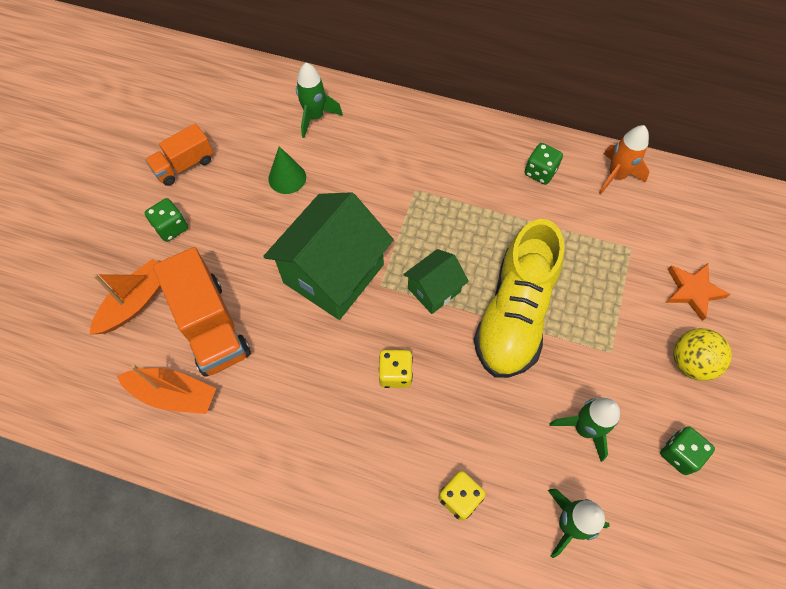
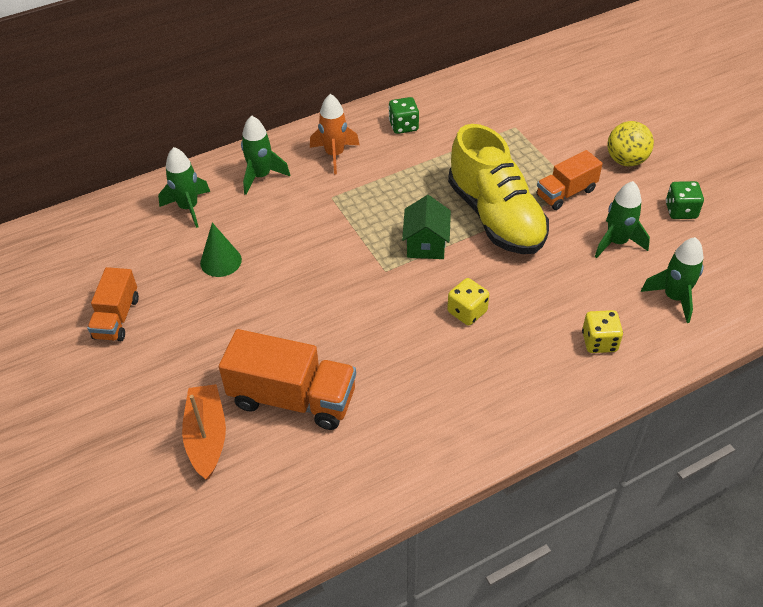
camera: 45 degrees left, 15 degrees down
(171, 227) = (166, 365): green dice -> none
(173, 394) = (325, 464): orange boat -> none
(333, 274) = (342, 291): green house -> none
(388, 131) = (261, 176): none -> green rocket
(598, 345) = (566, 193): none -> orange truck
(616, 176) = (454, 94): orange rocket -> orange rocket (334, 155)
(692, 291) = (579, 123): orange star -> none

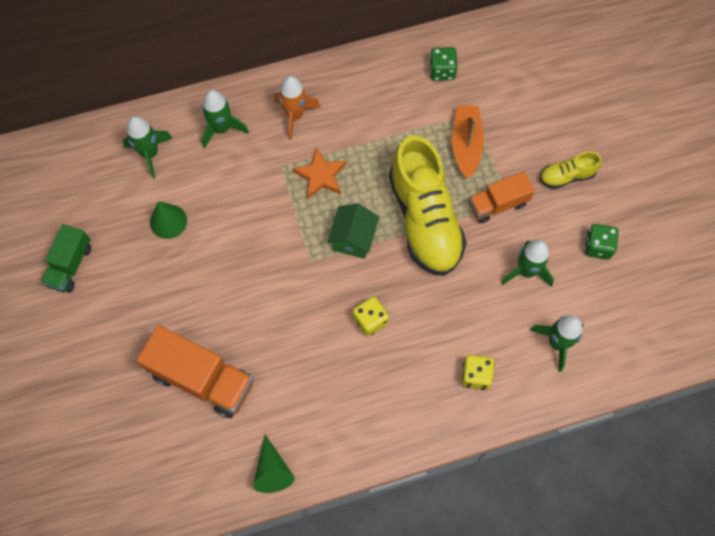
camera: 10 degrees right, 20 degrees up
(117, 318) = (70, 265): orange truck -> green truck
(207, 437) = (126, 401): orange boat -> orange boat (466, 145)
(375, 198) = (320, 176): none -> orange star
(399, 475) = (272, 470): none -> green cone
(403, 126) = (368, 91): green dice -> green dice (442, 71)
(626, 160) = (567, 176): yellow ball -> yellow shoe

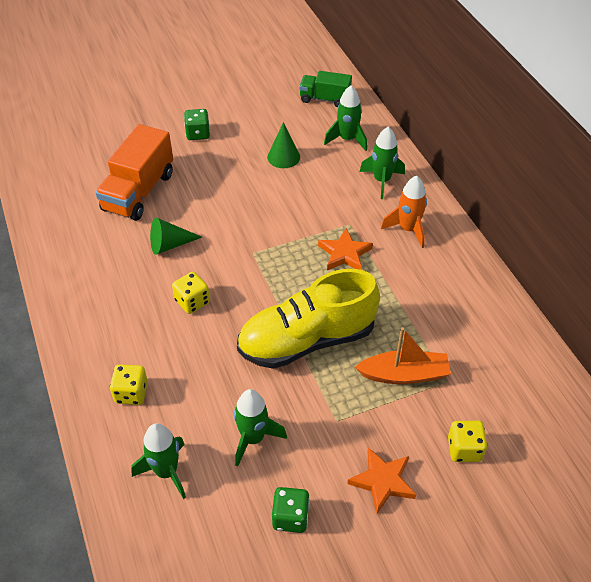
camera: 85 degrees right, 20 degrees down
(70, 265) = (238, 107): green truck -> green truck (325, 99)
(272, 470) = (53, 243): green cone -> green cone (170, 245)
(353, 238) = (279, 283): green house -> none
(442, 71) = (495, 348): green dice -> green dice (198, 134)
(497, 204) = (334, 408): orange truck -> none
(539, 113) = (464, 449): none -> yellow dice
(567, 176) = (382, 481): yellow shoe -> orange star

